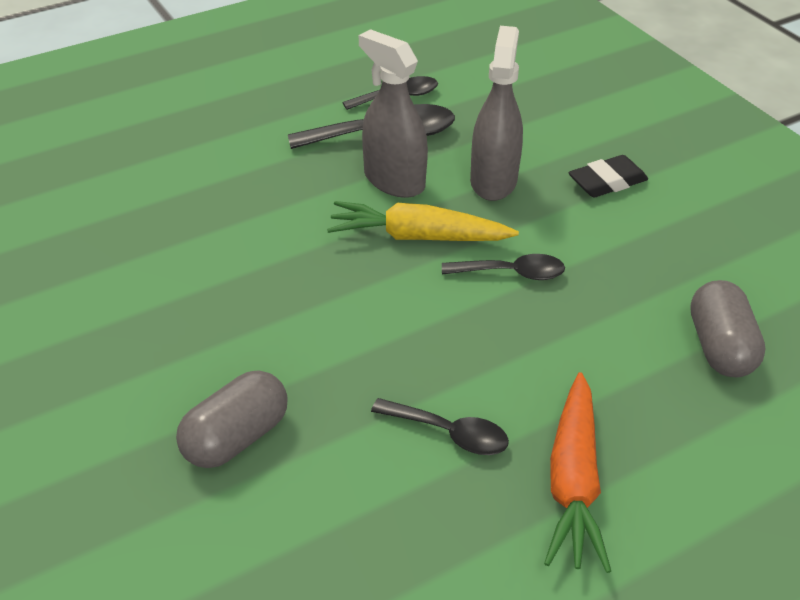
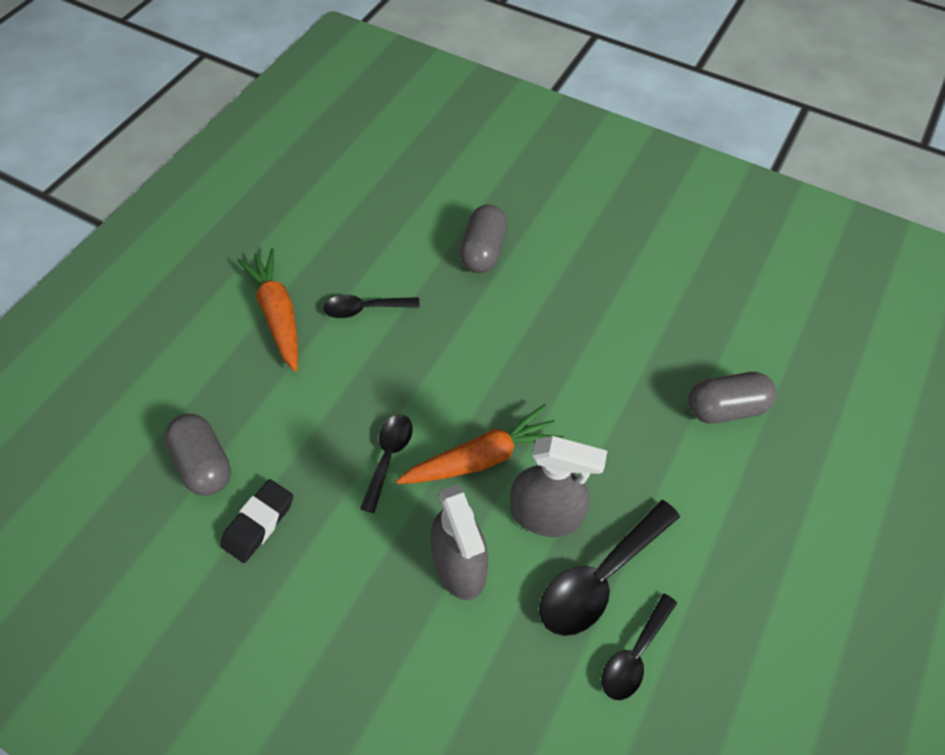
camera: 150 degrees right, 15 degrees up
(160, 181) = (725, 408): none -> grey capsule
(417, 237) = (482, 457): yellow carrot -> orange carrot
(511, 273) = (388, 457): black spoon -> black spoon turned 135 degrees clockwise
(607, 182) = (352, 625): black eraser -> black eraser (259, 523)

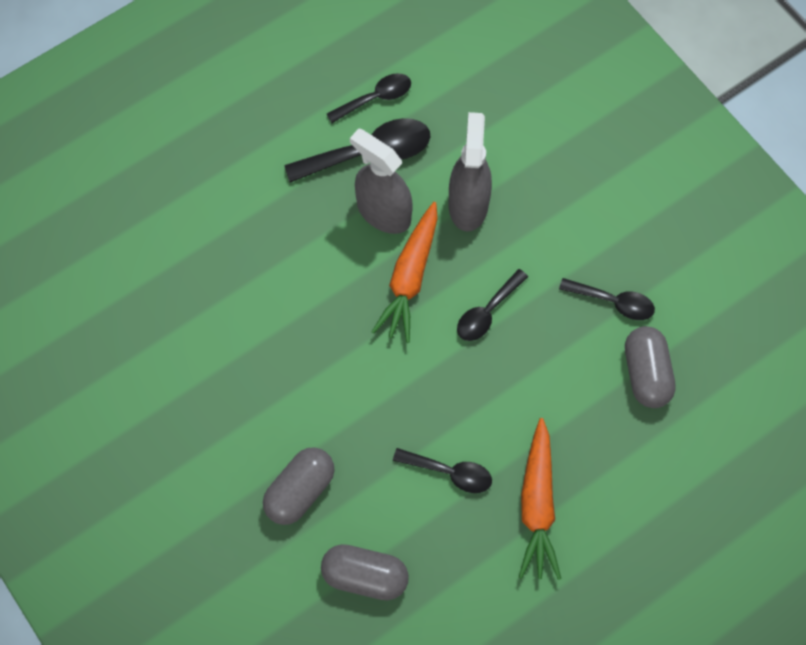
camera: 155 degrees left, 10 degrees up
(259, 523) = (613, 302): black eraser -> black spoon
(482, 457) = (410, 278): orange carrot -> orange carrot turned 75 degrees counterclockwise
(725, 408) = (184, 232): grey capsule -> grey capsule (365, 576)

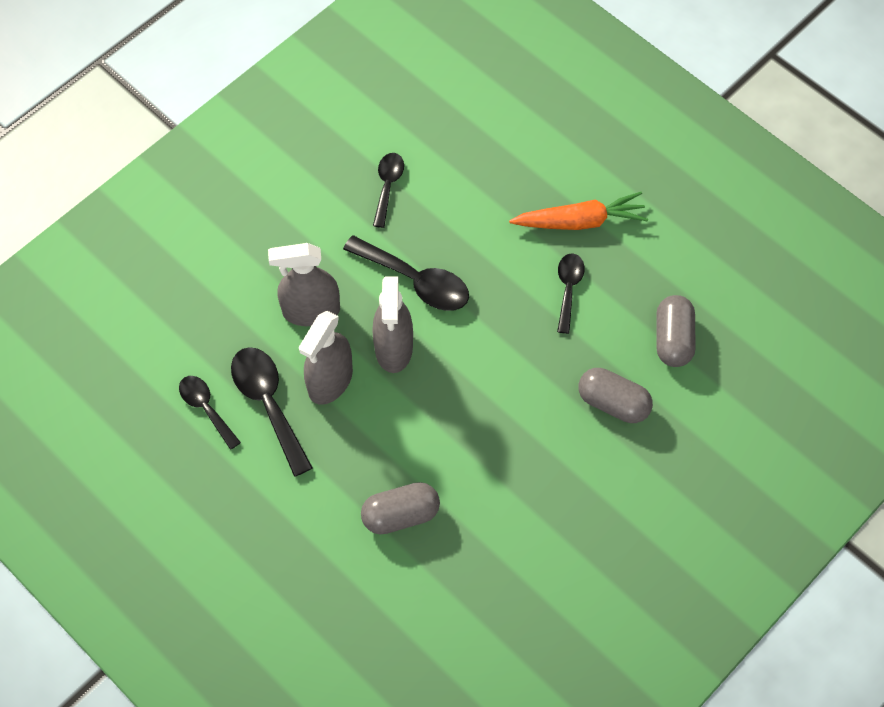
camera: 100 degrees left, 5 degrees down
(410, 278) = (394, 348): orange carrot -> grey spray bottle
(487, 312) = (415, 280): black spoon -> black spoon, size x1.60
(646, 373) = (448, 156): grey capsule -> grey capsule (400, 515)

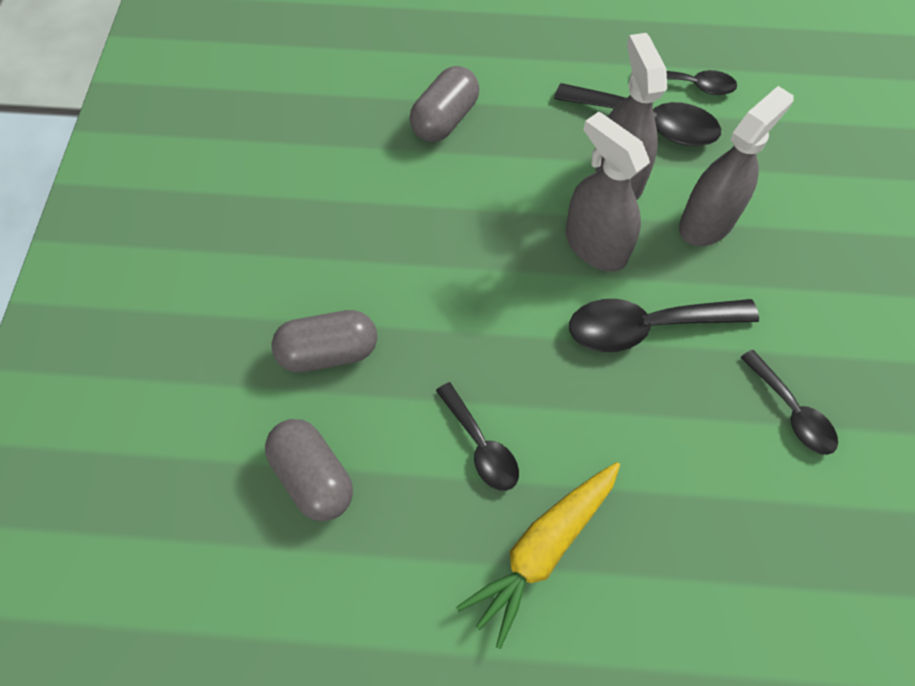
camera: 140 degrees right, 0 degrees up
(580, 221) = (542, 550): orange carrot -> yellow carrot

